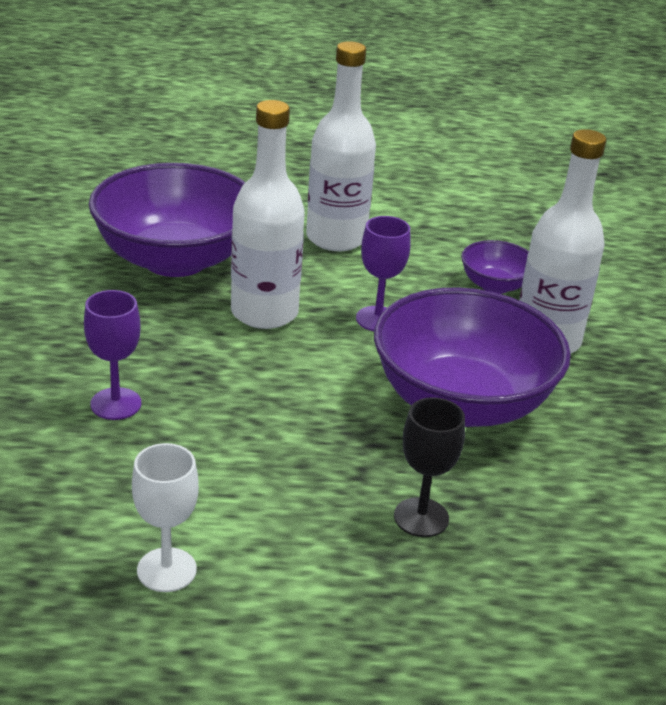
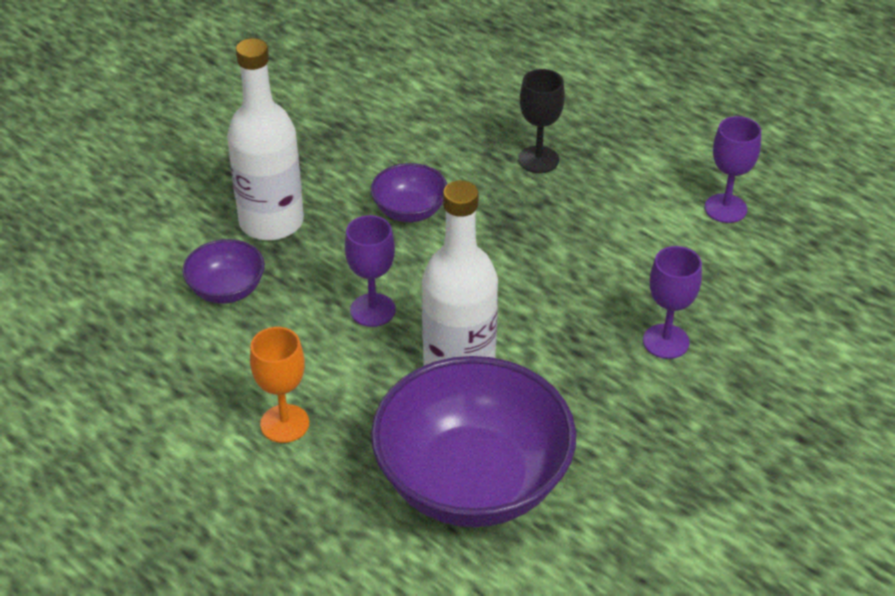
camera: 135 degrees left, 10 degrees up
(166, 570) = (725, 208): white goblet -> purple goblet
(336, 238) = (284, 424): white bottle -> orange goblet
(461, 403) = (409, 211): purple bowl -> purple bowl, size x0.46

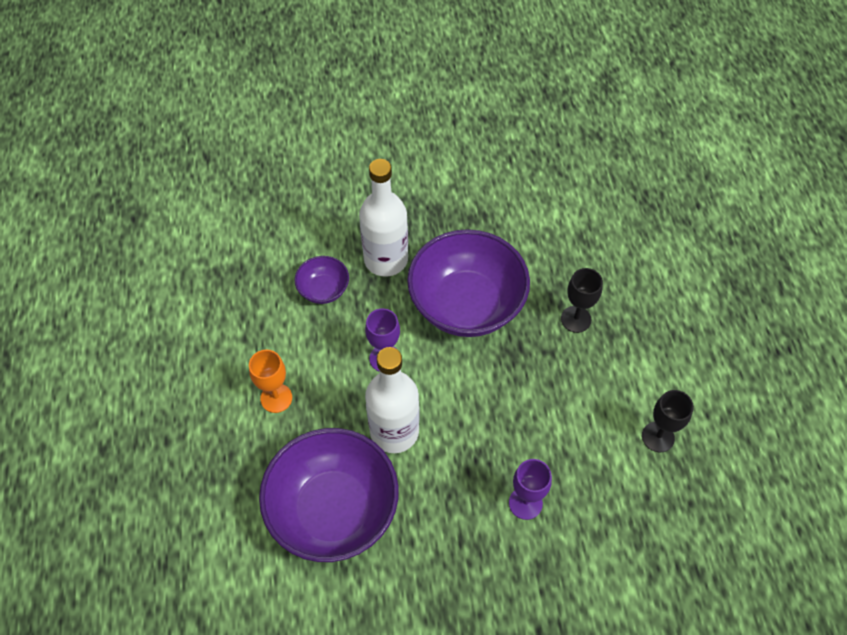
camera: 40 degrees right, 15 degrees up
(409, 211) = (466, 304): purple bowl -> purple bowl, size x2.17
(725, 208) = (658, 437): purple goblet -> black goblet

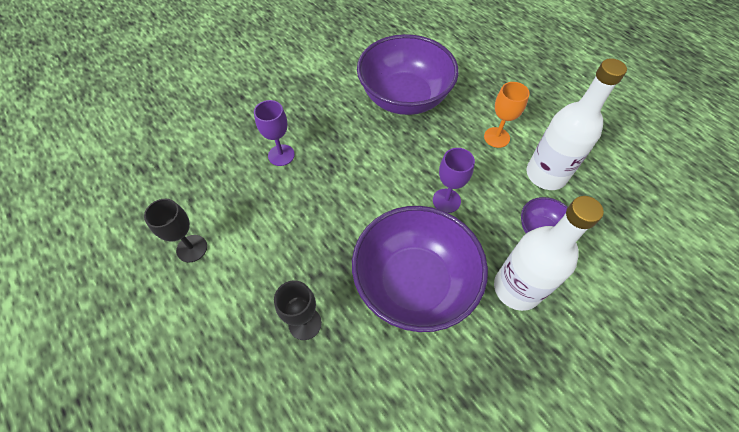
camera: 150 degrees right, 0 degrees up
(394, 431) = (400, 155): white bottle -> white bottle (546, 174)

